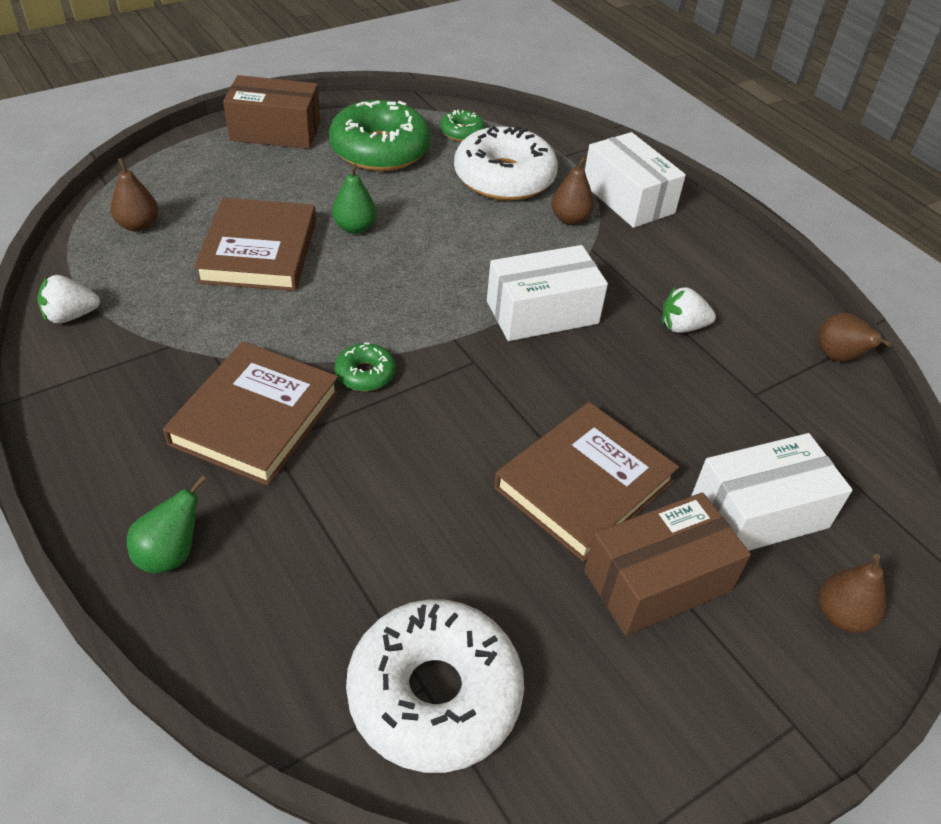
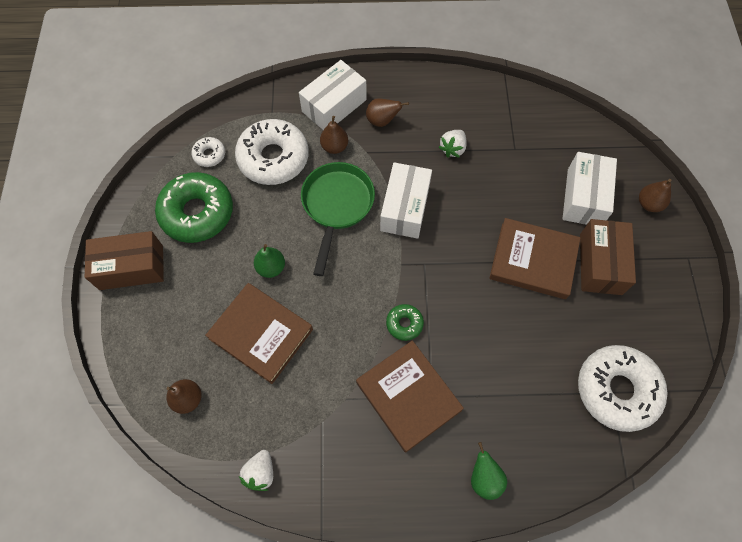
camera: 55 degrees left, 20 degrees up
(275, 131) = (131, 267): brown box -> brown box turned 45 degrees clockwise
(462, 132) = (209, 155): green donut -> white donut
(487, 250) = (336, 206): none -> green pan
(584, 485) = (533, 260): brown book -> brown book turned 60 degrees counterclockwise
(628, 198) = (334, 105): white box -> white box turned 45 degrees counterclockwise
(838, 357) = (510, 96): brown pear -> brown pear (382, 121)

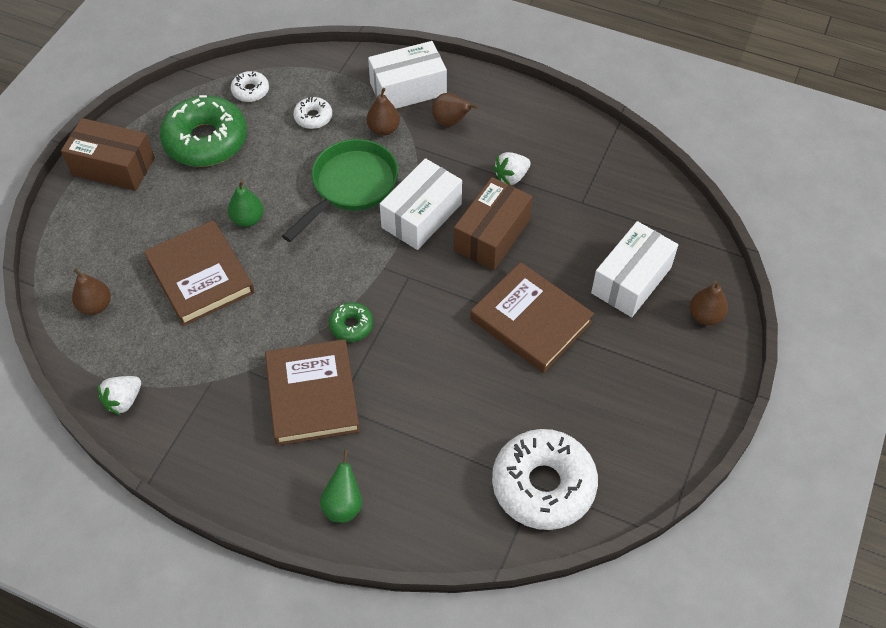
camera: 25 degrees right, 10 degrees down
(273, 158) = (313, 117): white donut -> white donut, size x0.46
(600, 264) = (606, 354): brown box -> brown box (492, 235)

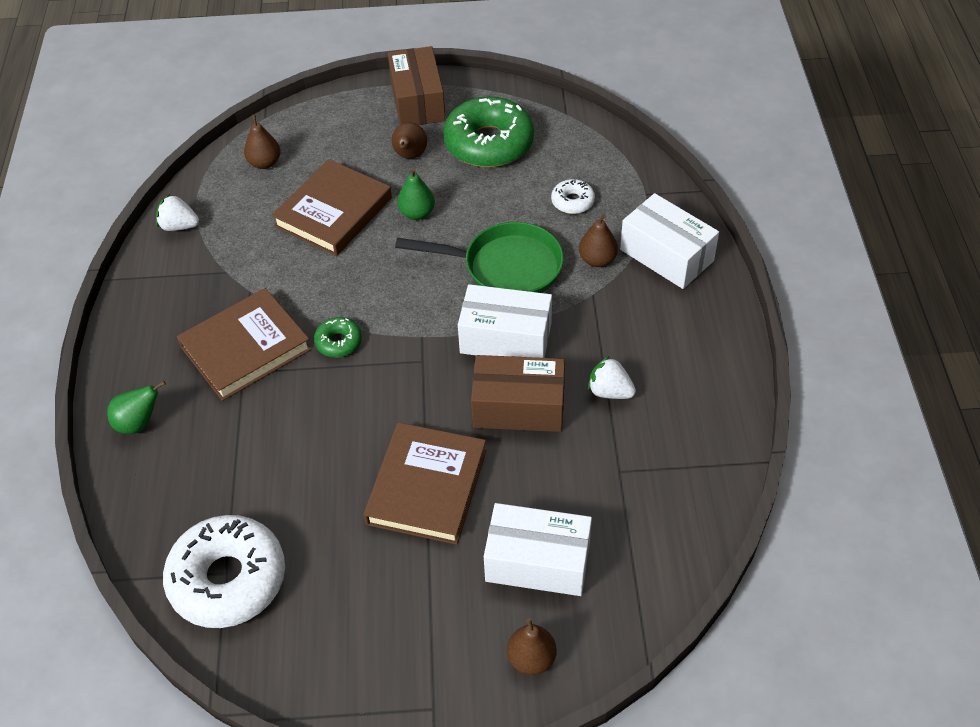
camera: 65 degrees right, 5 degrees down
(250, 91) = (571, 144): white donut -> none
(450, 122) = (648, 308): brown pear -> brown pear (410, 156)

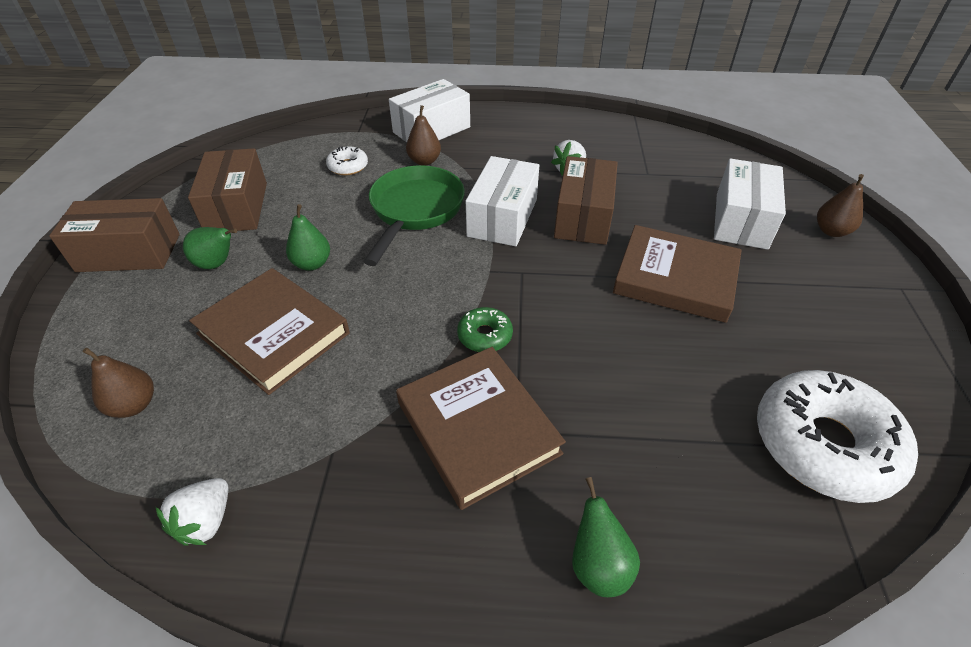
camera: 85 degrees left, 5 degrees down
(410, 156) = (217, 264): brown pear -> green pear
(489, 143) = (237, 207): green donut -> brown box

